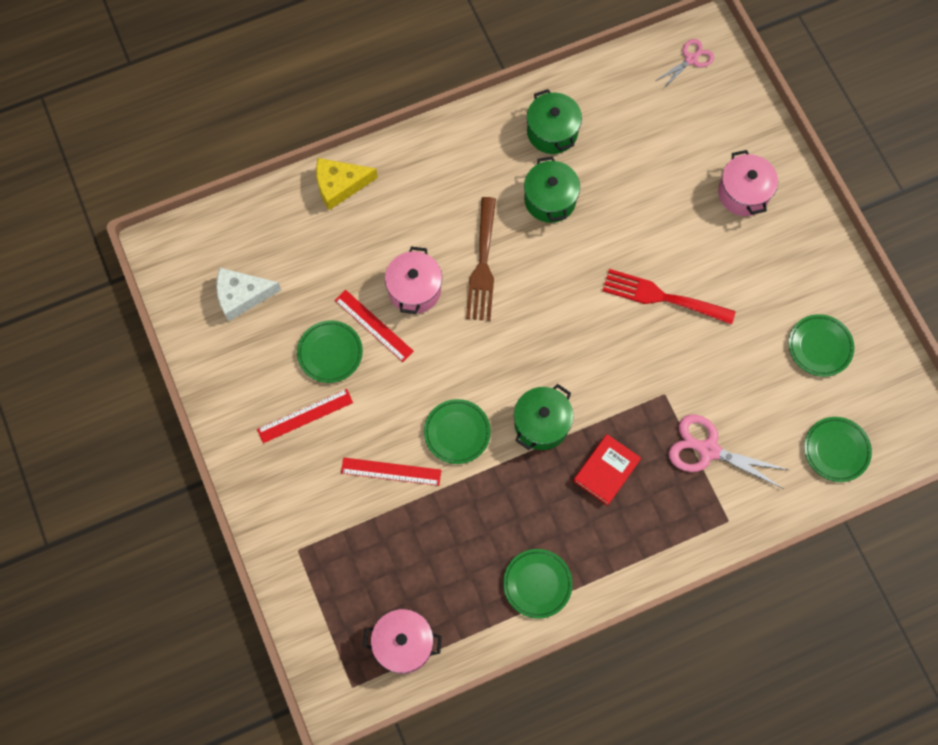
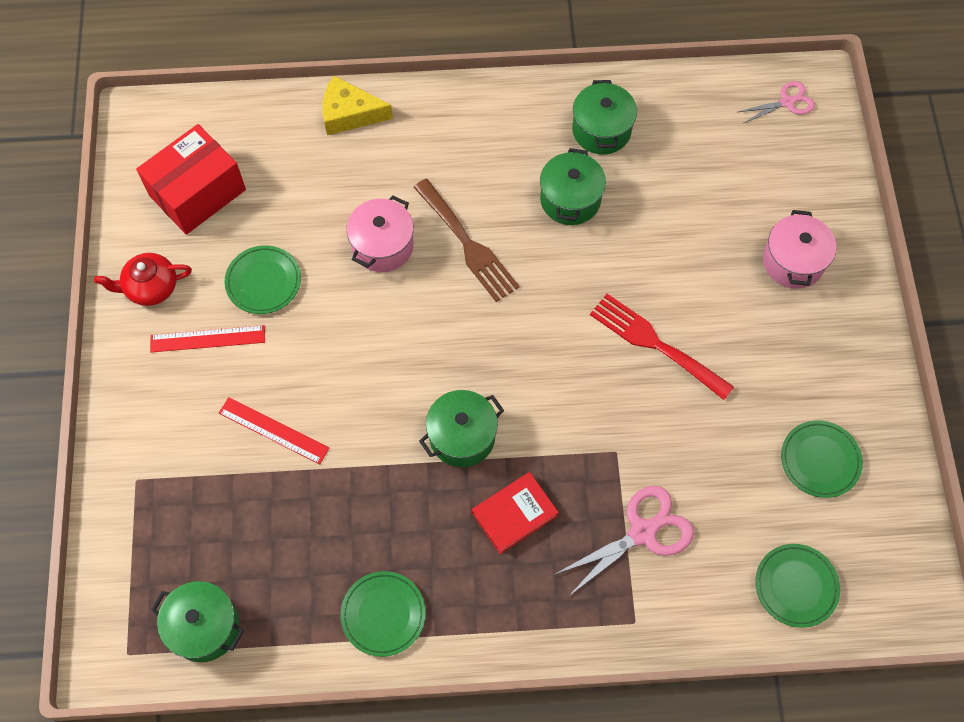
camera: 20 degrees right, 5 degrees down
(239, 389) = (151, 287): none -> red teapot
(242, 296) = (197, 192): white cheese -> red box
(374, 325) = (322, 269): red ruler -> none
(403, 644) = (204, 627): pink pot -> green pot
(457, 432) = (364, 413): green plate -> none
(483, 265) = (468, 244): brown fork -> brown fork turned 60 degrees counterclockwise
(708, 450) = (642, 532): pink scissors -> pink scissors turned 105 degrees clockwise

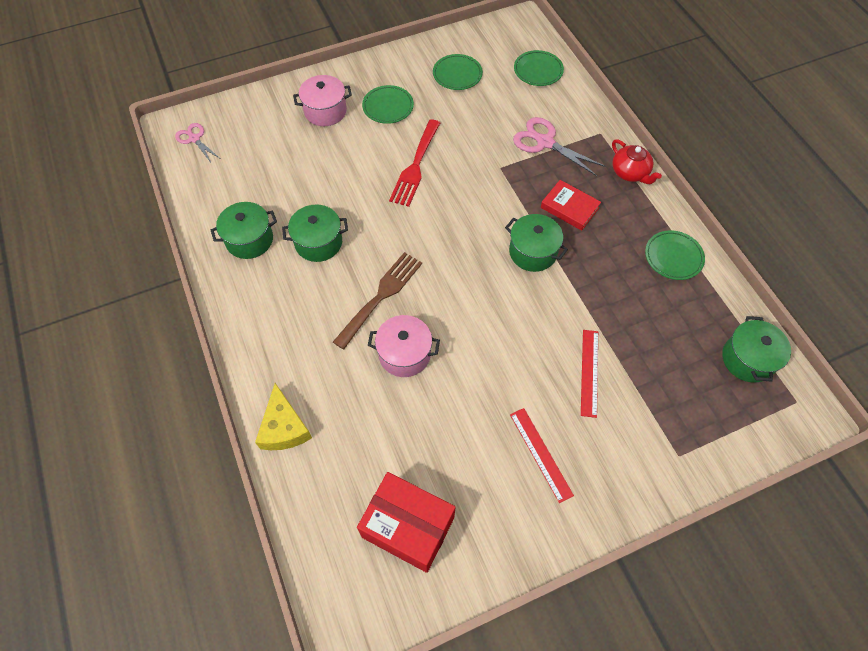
camera: 110 degrees left, 5 degrees down
(151, 287) = (516, 524): red teapot -> red teapot (630, 173)
(263, 282) = (472, 431): green plate -> green plate (388, 107)

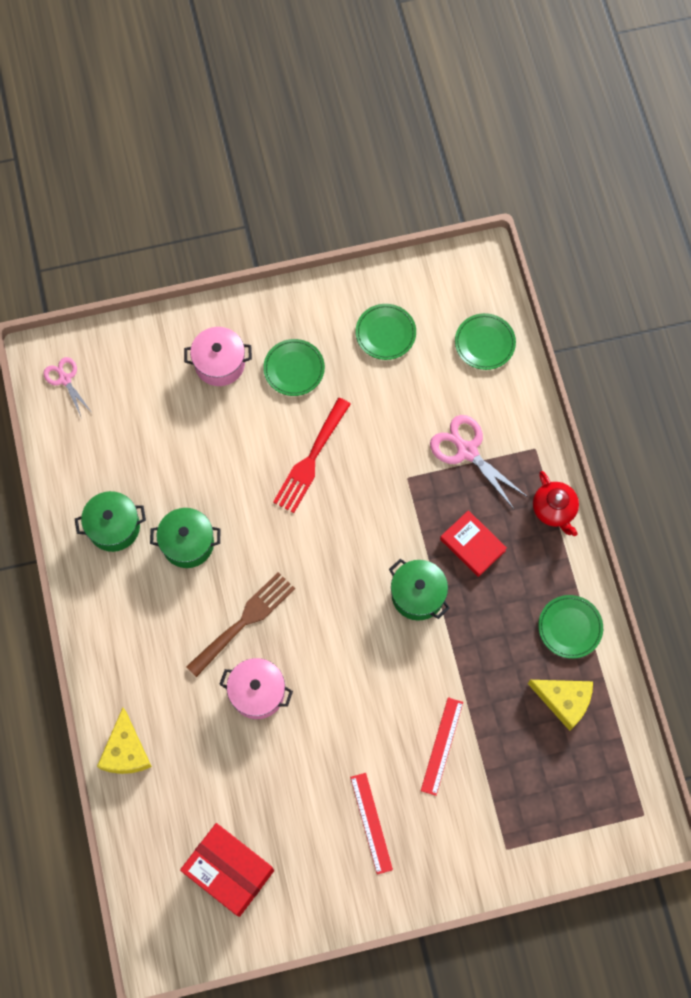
camera: 10 degrees right, 10 degrees up
(688, 316) = (564, 700): none -> yellow cheese
(747, 359) = (610, 760): green pot -> none

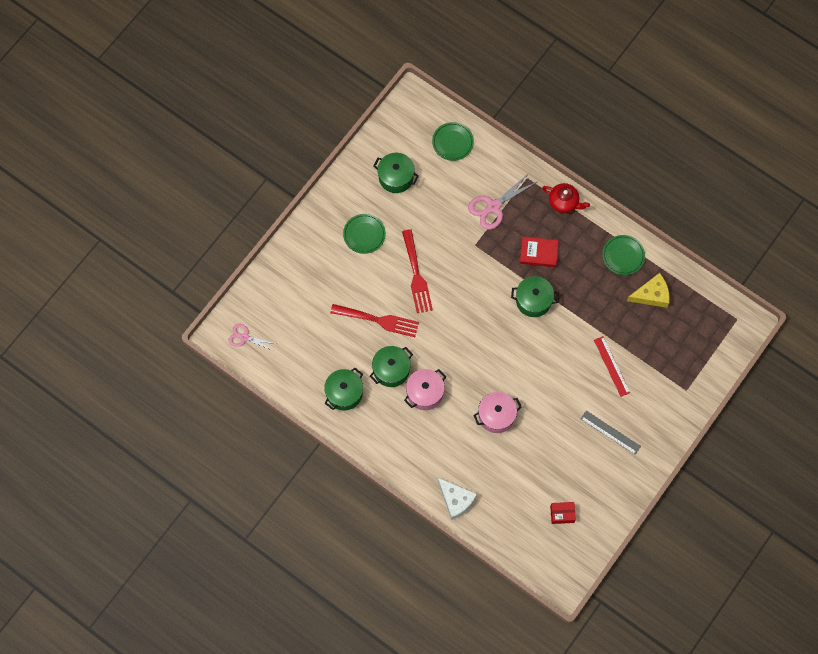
camera: 40 degrees left, 0 degrees up
(126, 751) = (456, 500): yellow cheese -> white cheese
(220, 363) = (321, 263): pink pot -> pink pot (425, 393)
(224, 476) = (378, 320): none -> red fork
(229, 871) = (562, 514): red box -> red box, size x0.49
(244, 621) = (457, 385): brown fork -> none
(371, 823) = (610, 432): red ruler -> grey ruler
(385, 333) = (396, 177): green plate -> green pot
(467, 451) = (493, 206): pink scissors -> pink scissors turned 45 degrees counterclockwise

